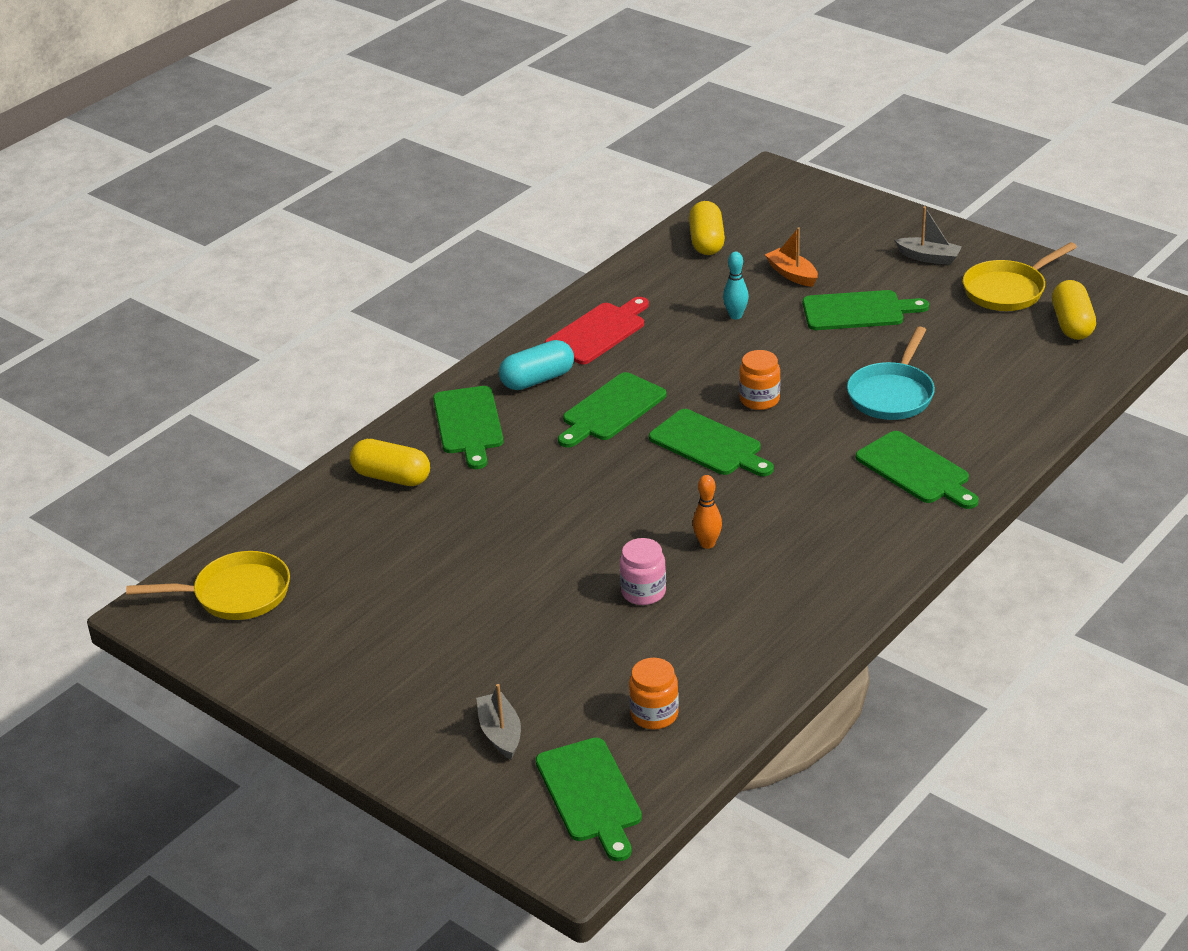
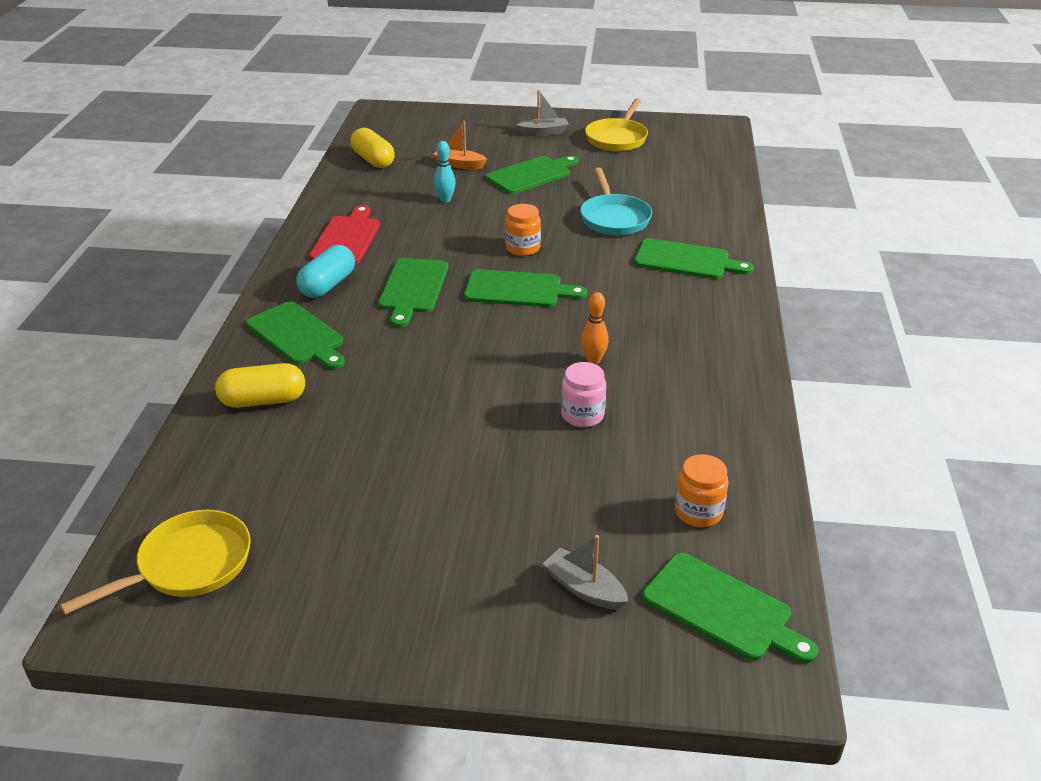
camera: 35 degrees left, 0 degrees up
(1072, 324) = (680, 147): yellow capsule -> none

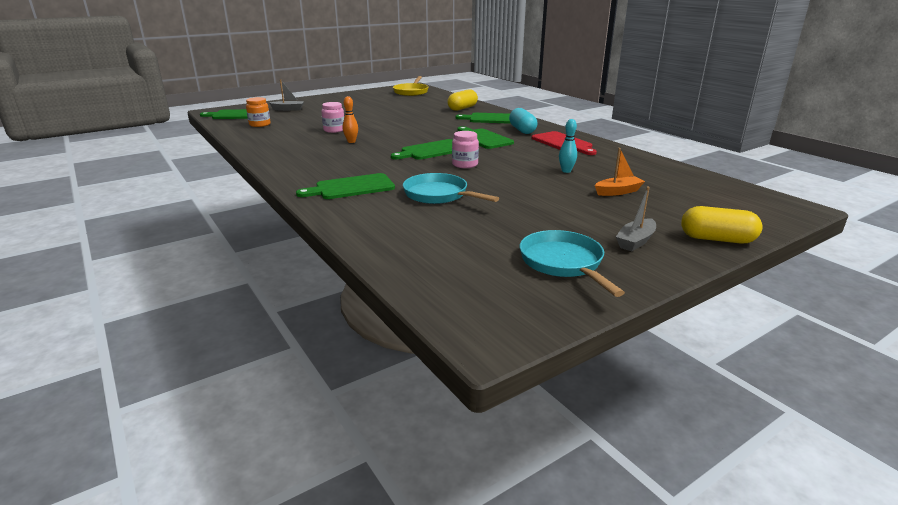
camera: 140 degrees right, 10 degrees down
(373, 160) = (672, 176): yellow capsule -> yellow capsule (717, 239)
(523, 248) = (465, 164): orange jar -> pink jar
(531, 175) = (555, 202): green cutting board -> none
(617, 138) = (563, 263): yellow pan -> turquoise pan

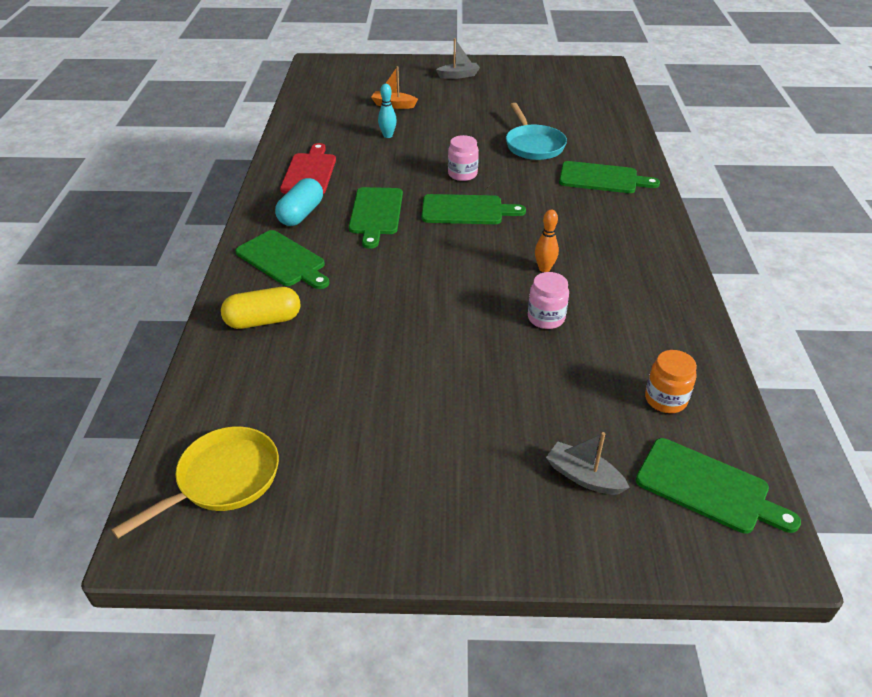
camera: 145 degrees left, 15 degrees up
(563, 263) = (520, 78): turquoise pan -> none
(717, 239) = (412, 64): yellow capsule -> none

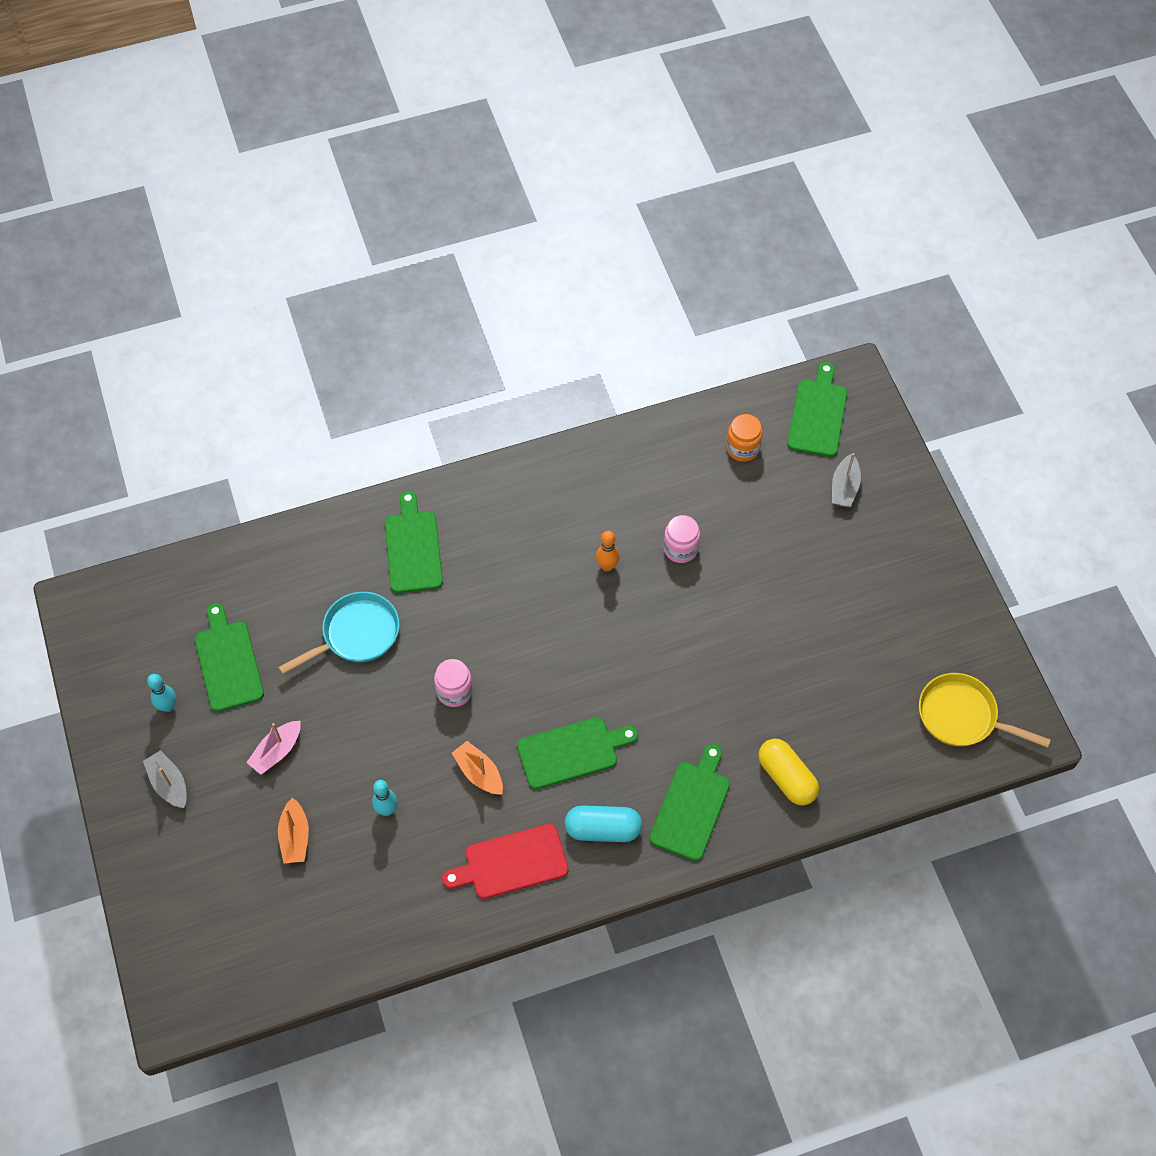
camera: 110 degrees left, 20 degrees up
(388, 172) = (479, 773): none -> orange boat
(458, 107) = (276, 751): none -> pink boat
(466, 210) = (530, 664): green cutting board -> green cutting board (228, 662)
(513, 81) = (168, 706): none -> turquoise bowling pin

